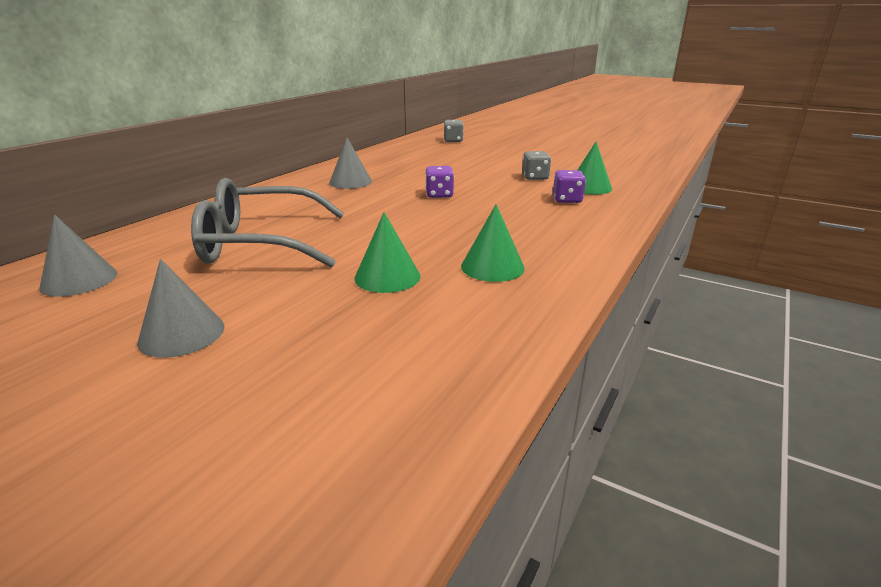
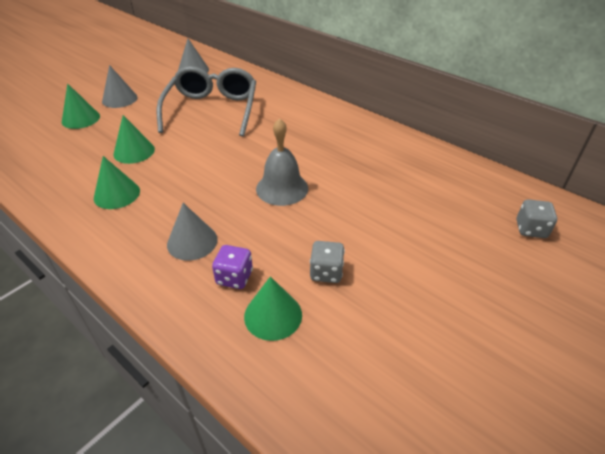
camera: 100 degrees right, 15 degrees up
(266, 360) = (81, 119): none -> green cone
(350, 182) = (335, 142): grey cone -> grey cone (192, 242)
(439, 195) = (282, 188): purple dice -> grey bell

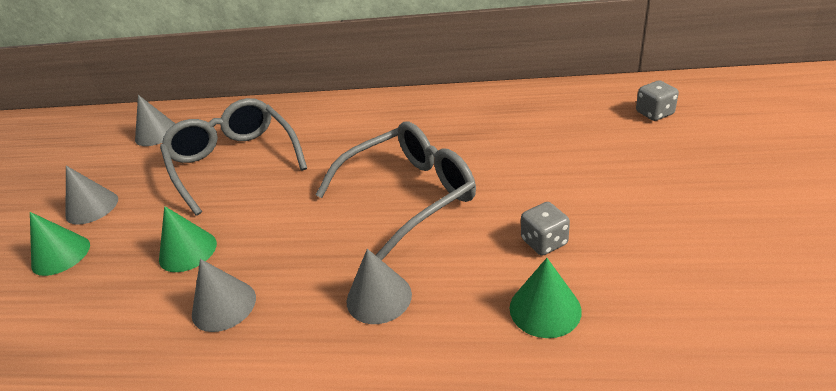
camera: 30 degrees left, 5 degrees down
(117, 194) = (224, 305): green cone -> grey cone
(234, 277) = (466, 301): purple dice -> none
(282, 188) = (409, 195): grey bell -> grey glasses

